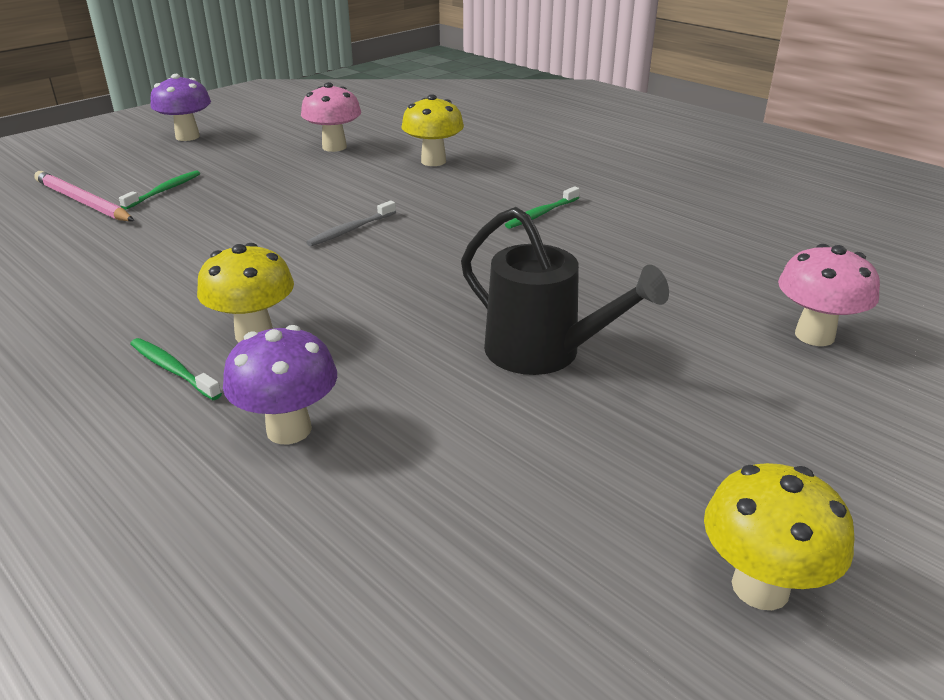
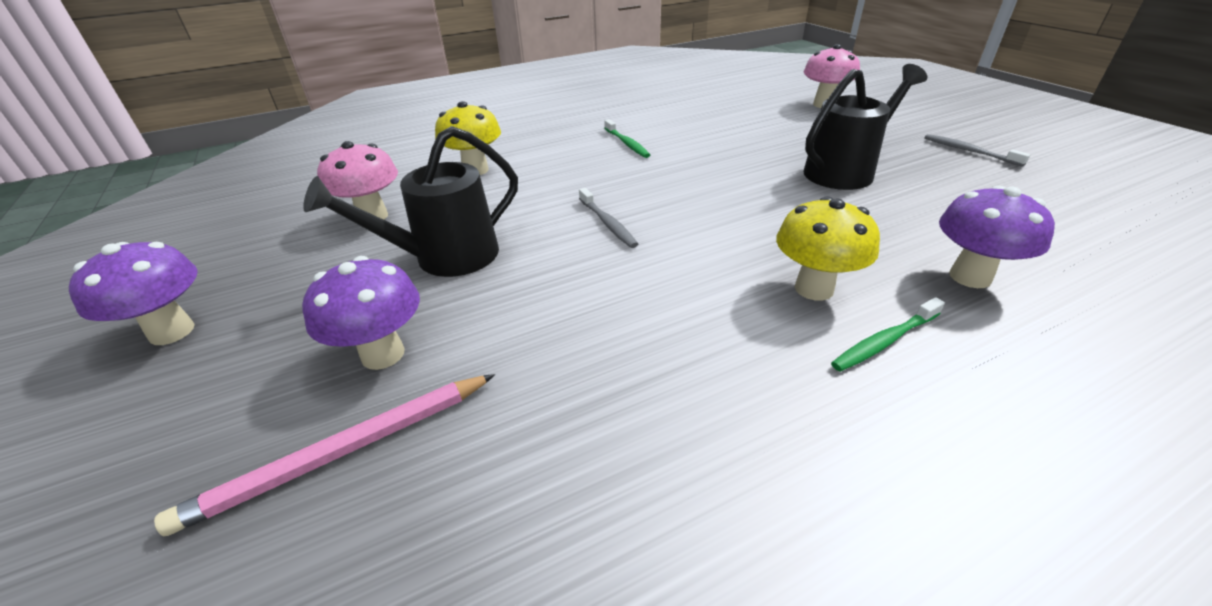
camera: 70 degrees left, 5 degrees up
(164, 191) = (383, 354): green toothbrush -> purple mushroom
(279, 182) = (445, 258): none -> black watering can
(702, 474) = (969, 151): none -> grey toothbrush
(760, 587) = (1056, 155): yellow mushroom -> none

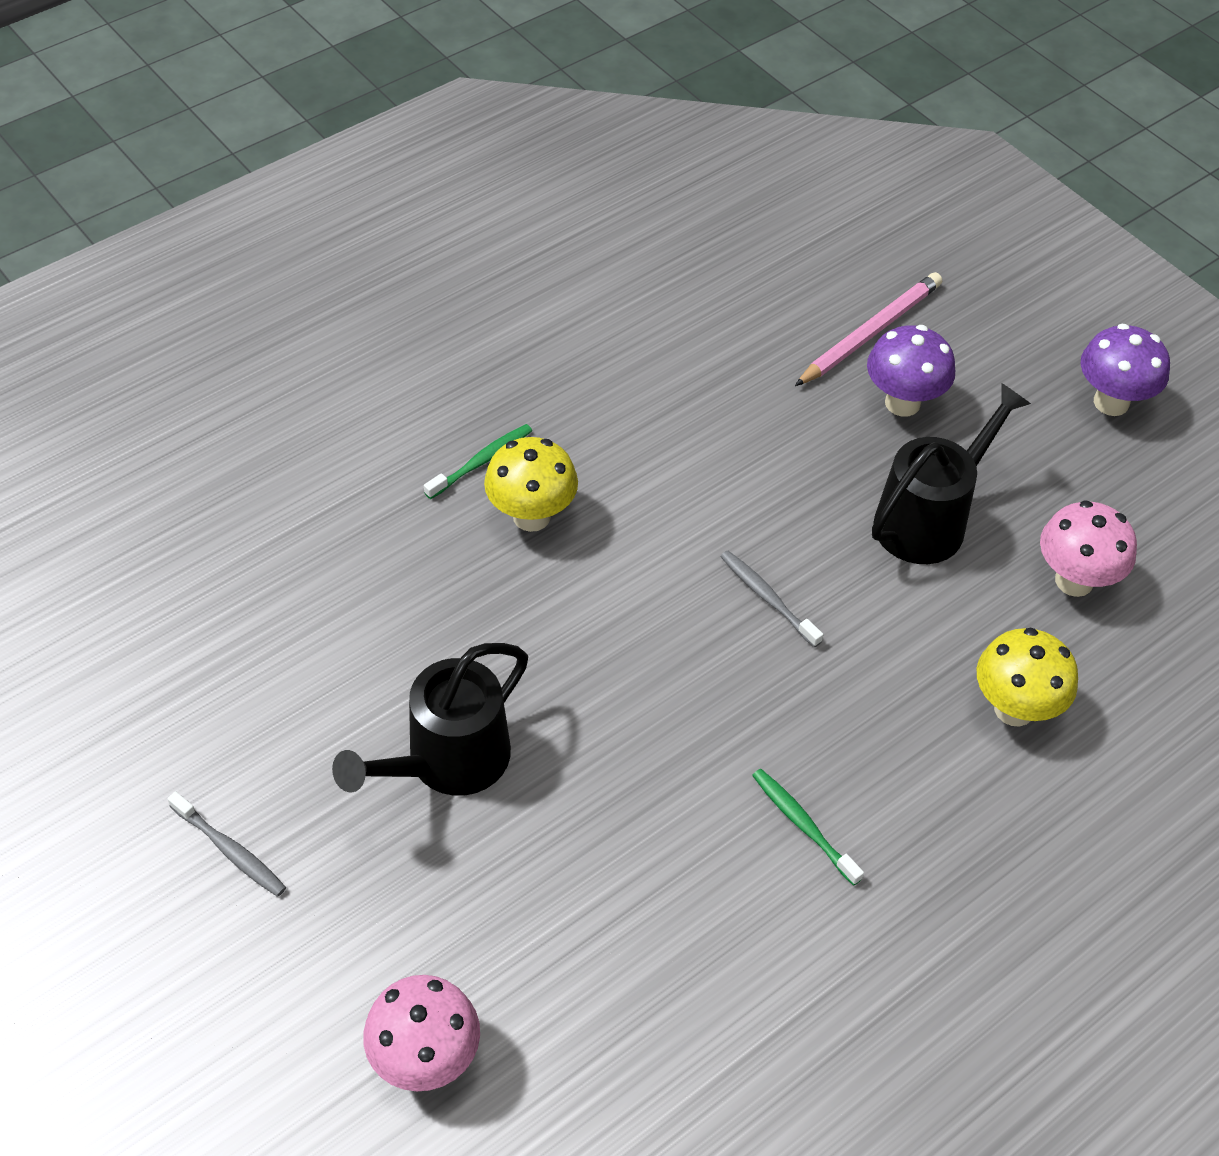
camera: 165 degrees right, 15 degrees up
(970, 277) = (371, 549): purple mushroom -> none

